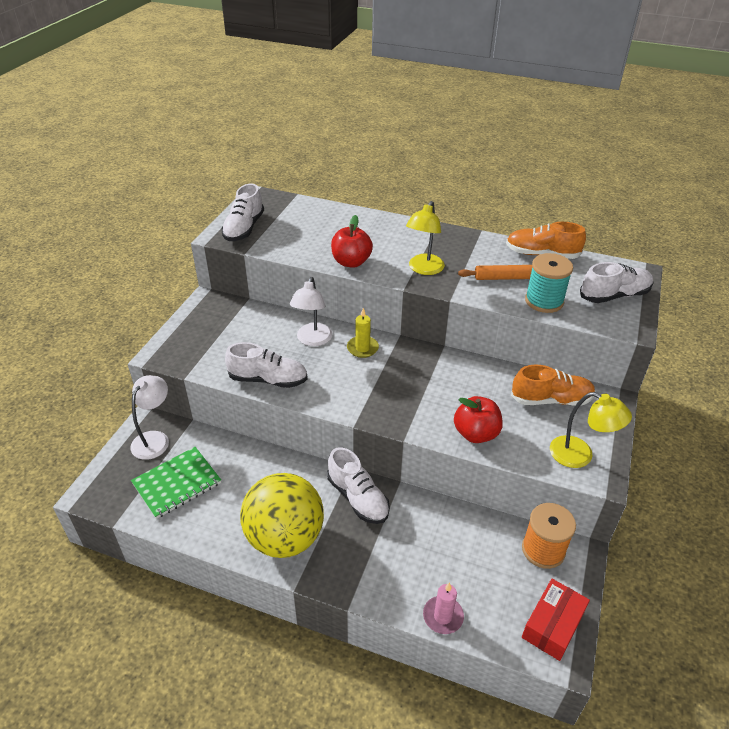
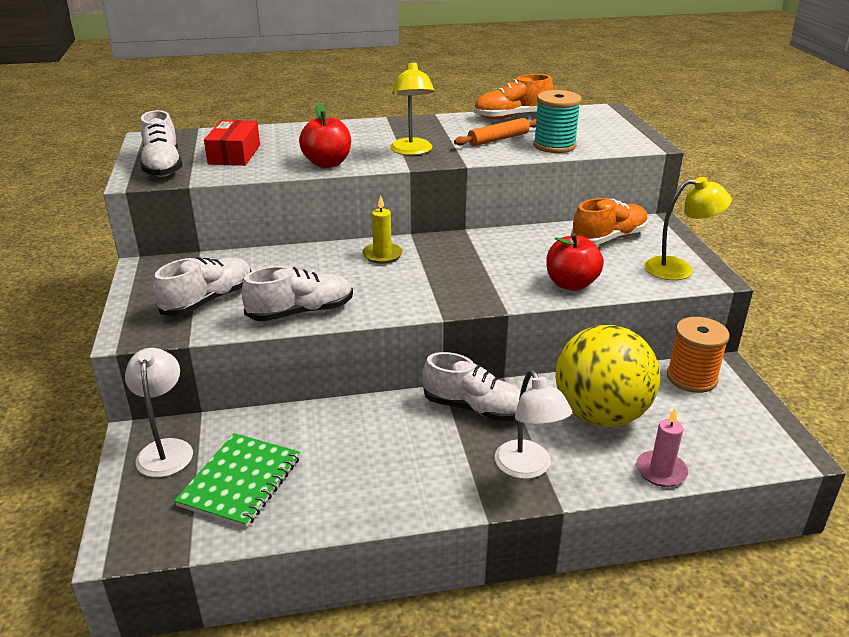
camera: 30 degrees left, 10 degrees down
(285, 537) = (429, 477): yellow ball -> yellow ball (600, 414)
(312, 340) = (318, 264): white lamp -> white lamp (528, 468)
(553, 625) = (760, 432): red box -> red box (234, 154)
(614, 295) = (608, 128): white shoe -> white shoe (208, 300)

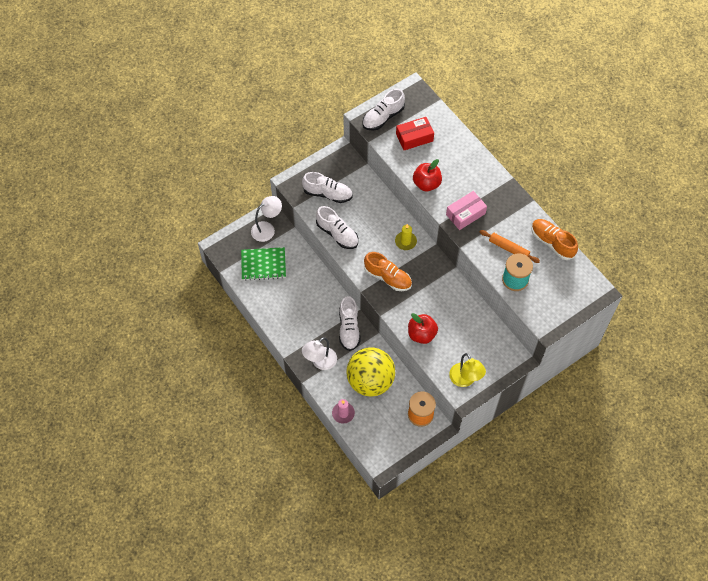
camera: 65 degrees right, 30 degrees up
(412, 151) = (465, 214): yellow lamp -> pink box
(609, 238) = (483, 339): orange shoe -> orange shoe (388, 277)

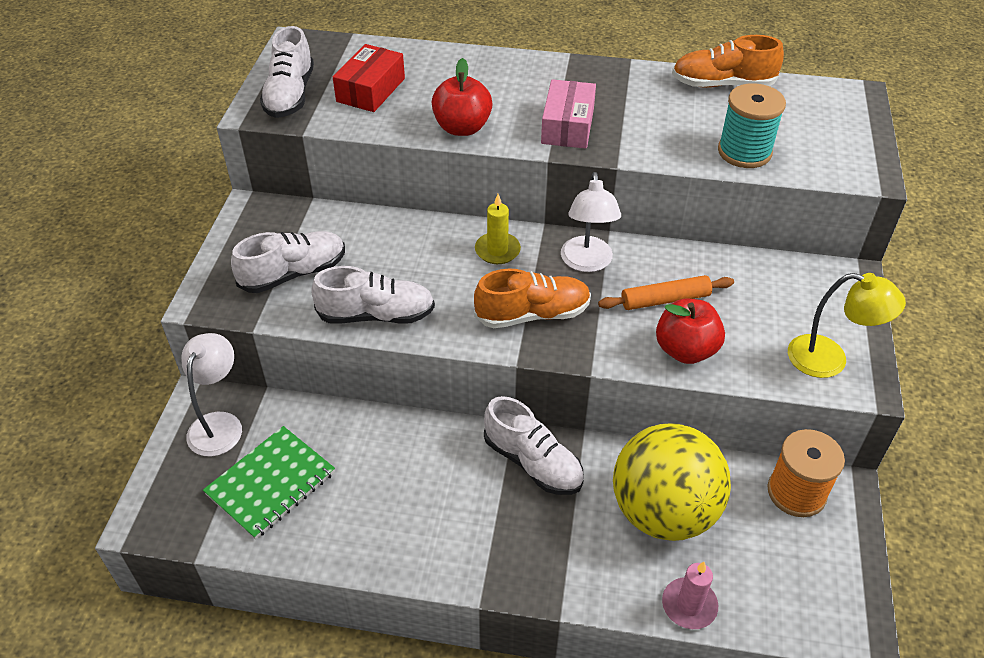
camera: 45 degrees left, 15 degrees down
(320, 362) = (550, 556): white lamp -> white lamp (587, 263)
(508, 248) = (682, 125): orange rolling pin -> orange rolling pin (665, 300)

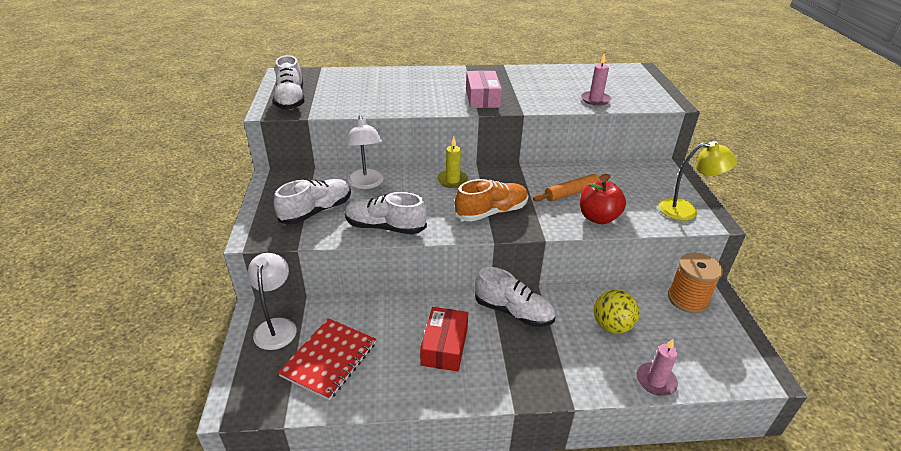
camera: 15 degrees left, 10 degrees down
(271, 483) = (329, 359): green notebook -> red notebook
(371, 90) = (345, 92): red box -> red box (444, 346)
(376, 315) = (385, 227): white shoe -> white shoe turned 150 degrees counterclockwise
(462, 128) = (415, 105): red apple -> none
(587, 263) = (513, 180): white lamp -> white lamp (366, 184)
(663, 511) = (611, 326): yellow ball -> yellow ball, size x0.55
(722, 84) = (564, 71): orange shoe -> none
(744, 152) = (595, 100): turquoise spool -> pink candle

